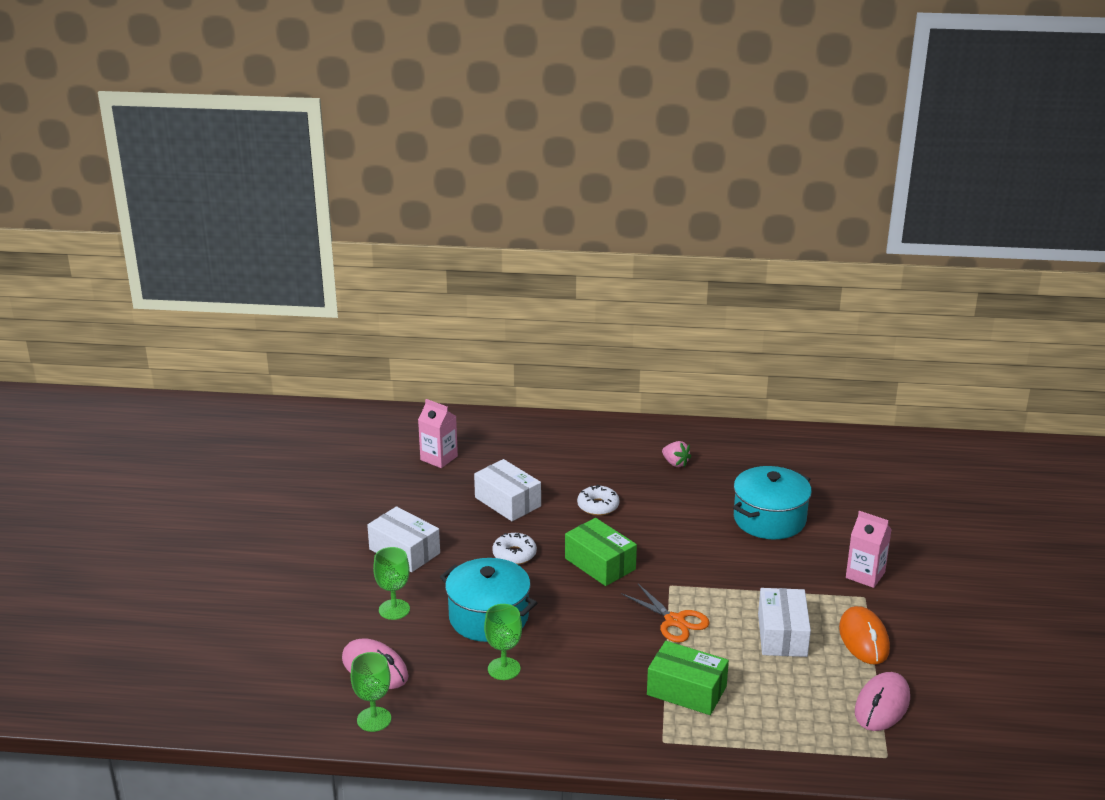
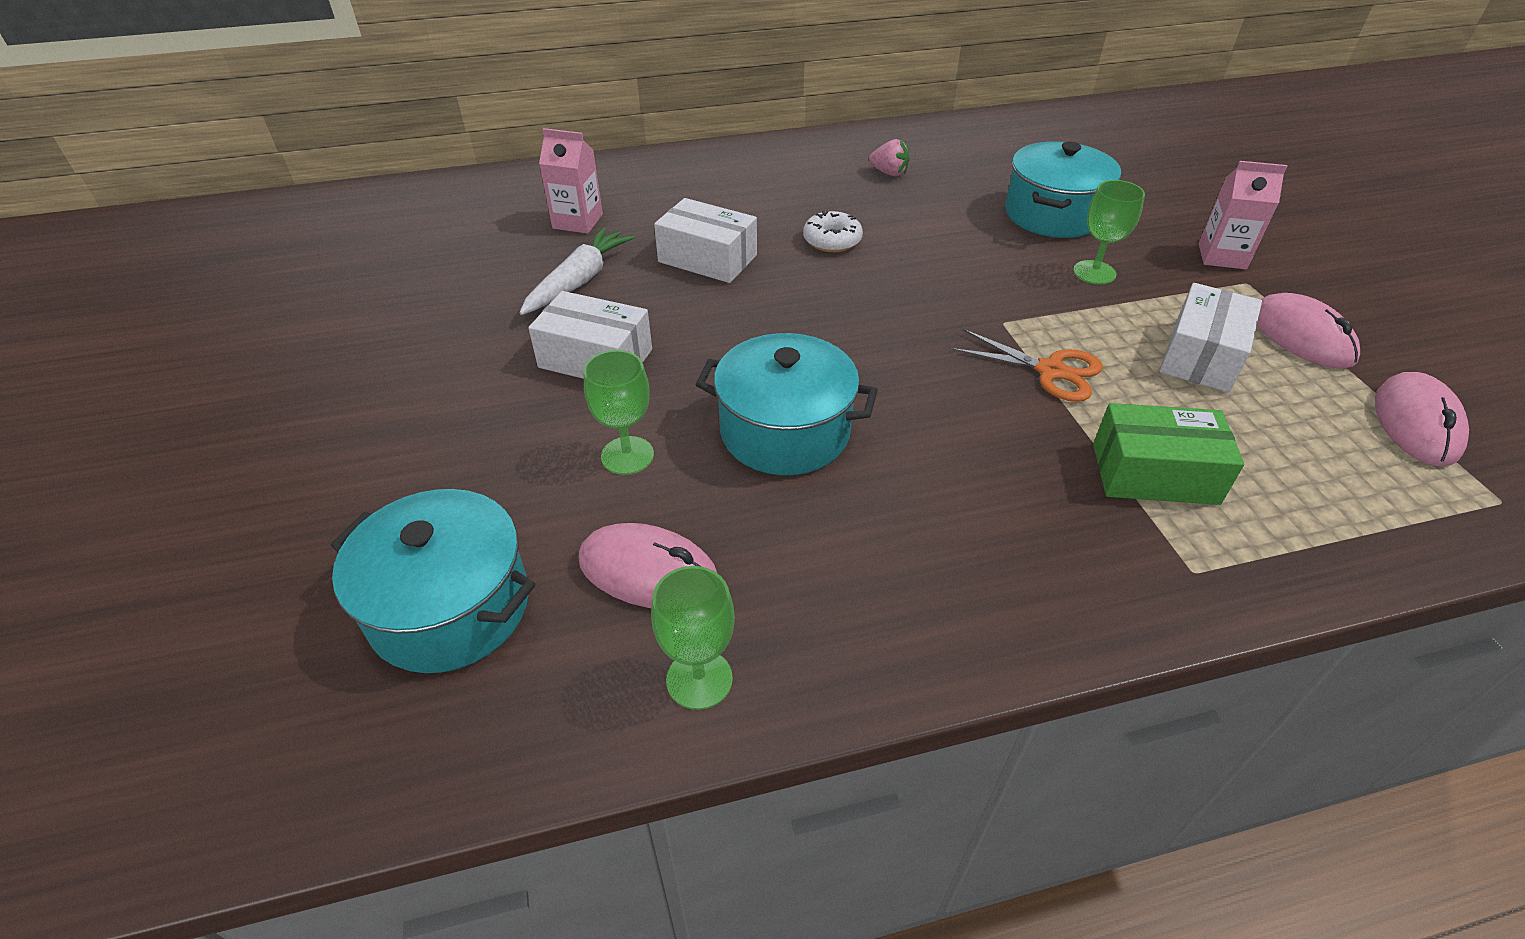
camera: 20 degrees left, 15 degrees up
(272, 659) = (450, 607): none -> turquoise pot
(419, 500) = (579, 281): none -> white carrot
(504, 669) = (863, 512): green goblet -> green goblet (1094, 272)
(514, 554) = (762, 327): white donut -> none
(600, 564) = (889, 314): green box -> none
(782, 635) = (1201, 356): white box -> white box turned 45 degrees clockwise
(863, 639) = (1301, 337): orange mouse -> pink mouse

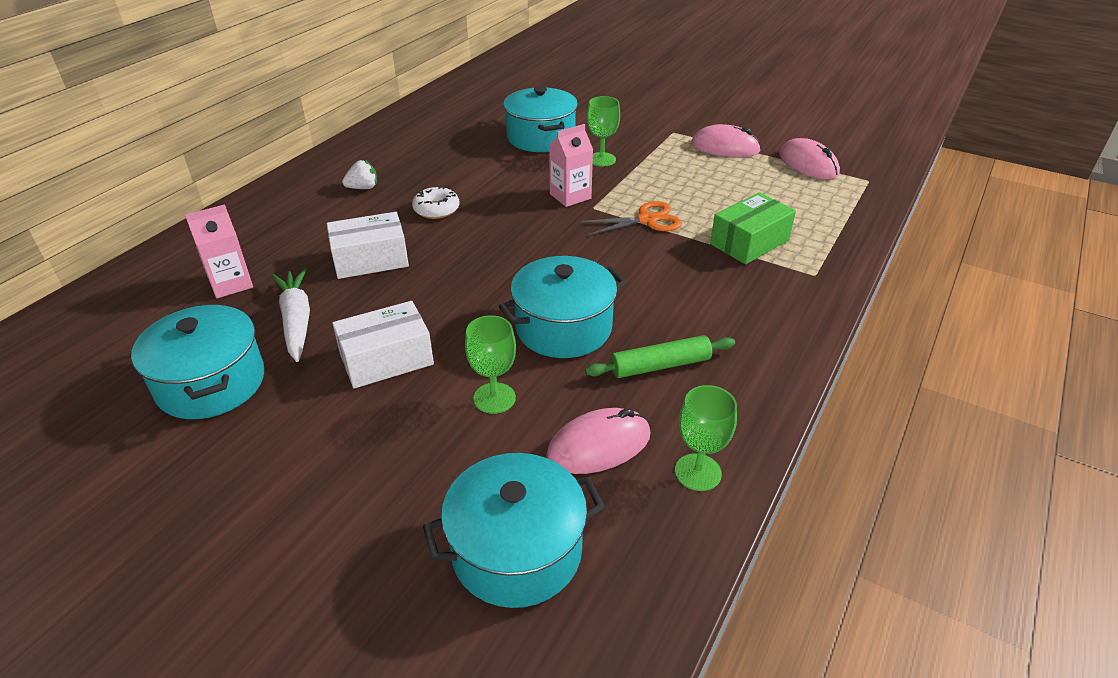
camera: 45 degrees left, 5 degrees down
(458, 297) = (211, 383): none -> turquoise pot
(794, 186) = (363, 188): none -> white strawberry
(826, 539) = (660, 365): none -> green rolling pin
(889, 173) = (414, 153): pink strawberry -> none
(1201, 356) = (699, 177): white box -> none
(1222, 256) = (647, 124): pink carton -> pink carton (570, 196)

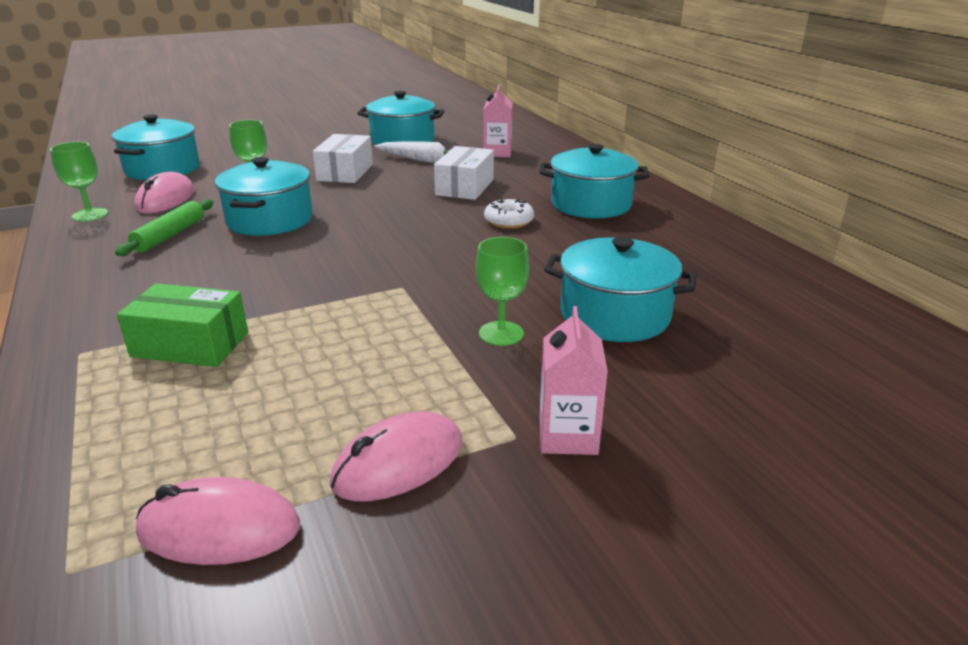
camera: 125 degrees right, 10 degrees down
(363, 188) = (591, 204): white strawberry -> turquoise pot
(570, 196) = (442, 283): pink carton -> pink carton (568, 436)
(647, 220) = (331, 306): orange scissors -> none
(749, 242) = (190, 344): green box -> green box turned 75 degrees counterclockwise

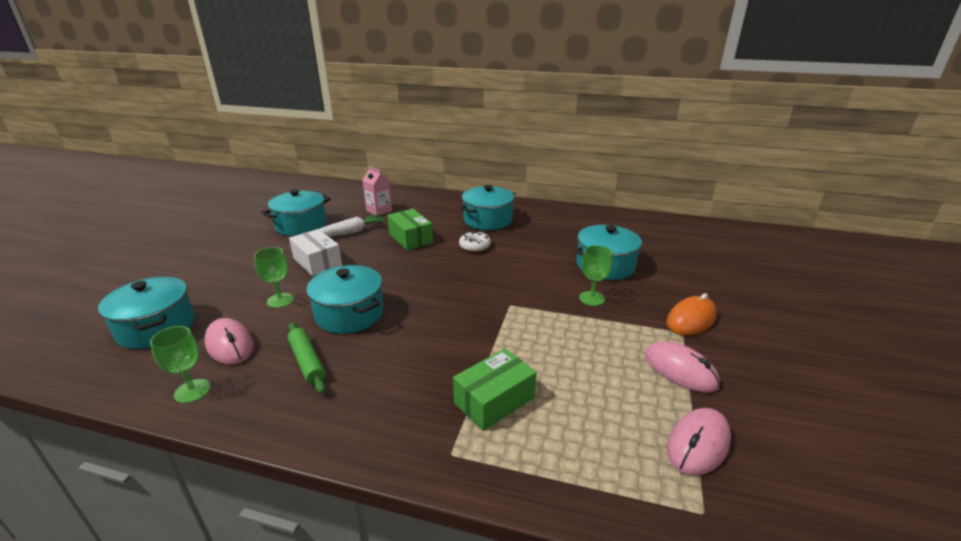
camera: 50 degrees left, 0 degrees up
(398, 463) = (680, 370): pink mouse -> pink mouse turned 45 degrees counterclockwise
(465, 187) = (410, 238): white box -> green box
(568, 436) = (691, 319): pink carton -> orange mouse

